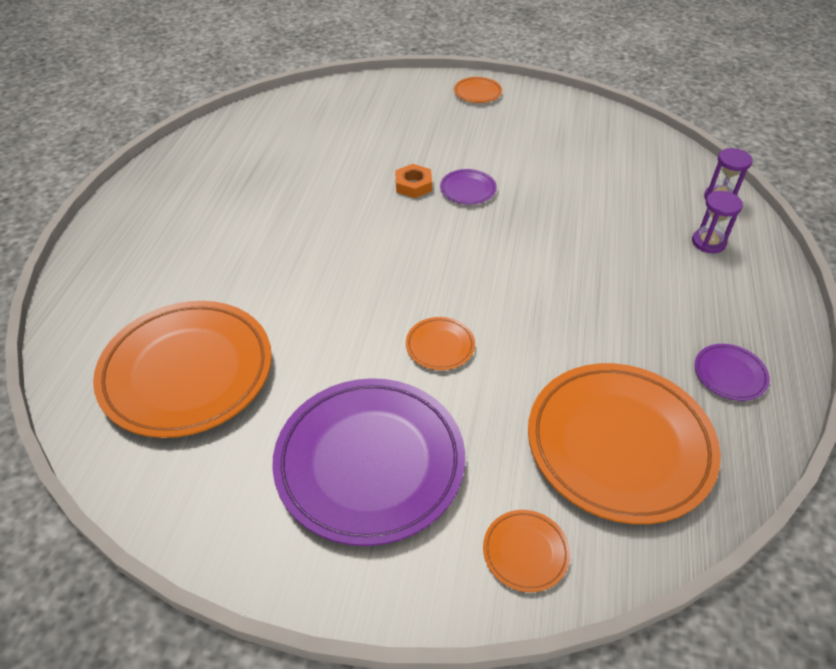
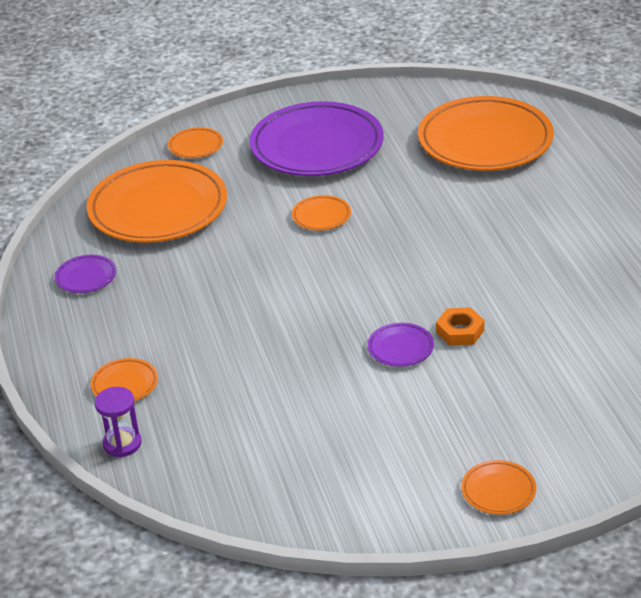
camera: 155 degrees right, 10 degrees down
(708, 242) = (125, 384): purple hourglass -> orange plate

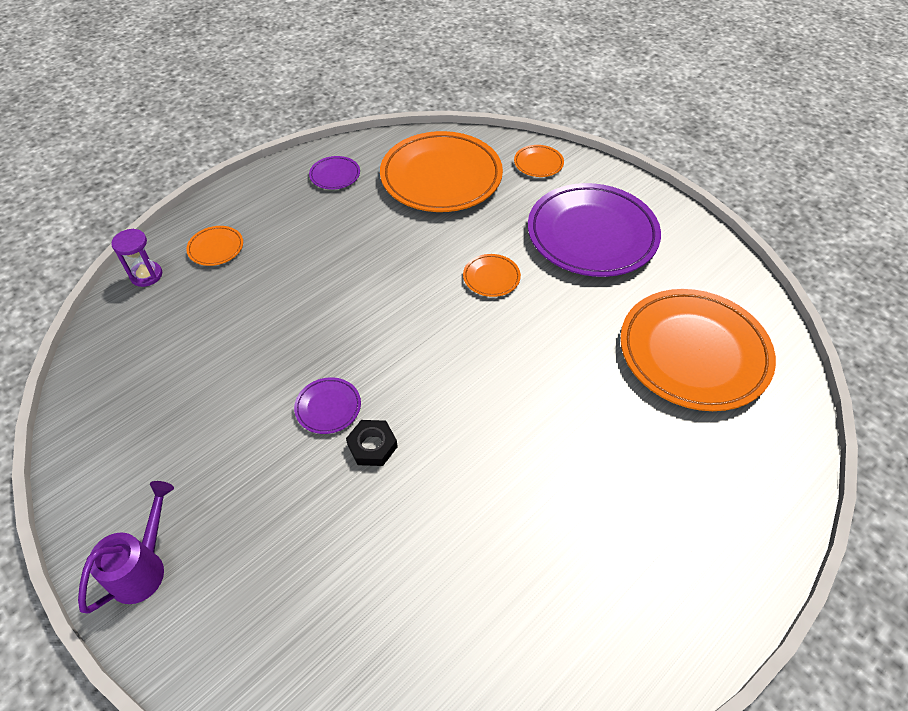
camera: 60 degrees right, 15 degrees up
(460, 331) = (372, 446): orange nut -> black nut
(498, 491) = (144, 567): orange plate -> purple watering can

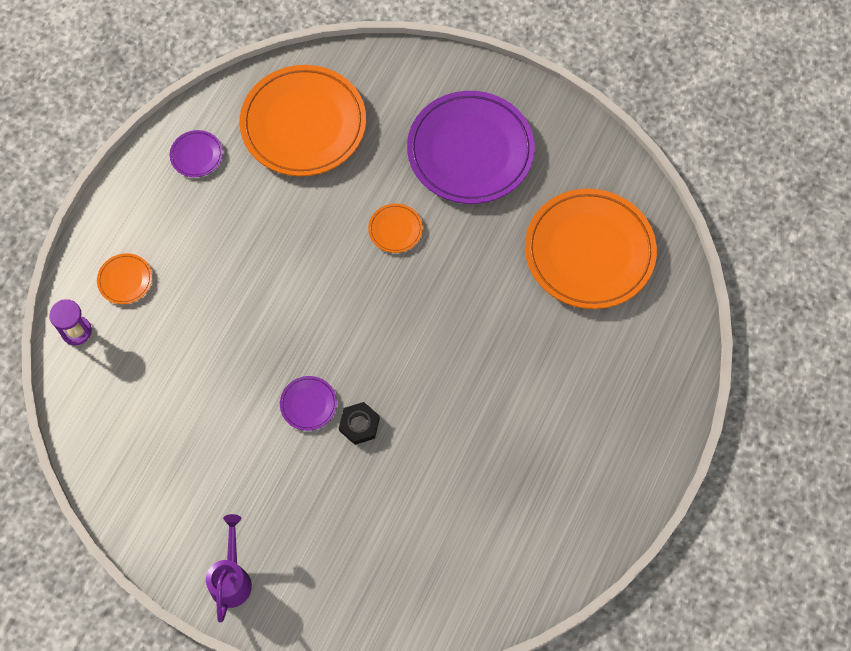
camera: 20 degrees left, 15 degrees up
(538, 163) = (392, 76): orange plate -> none

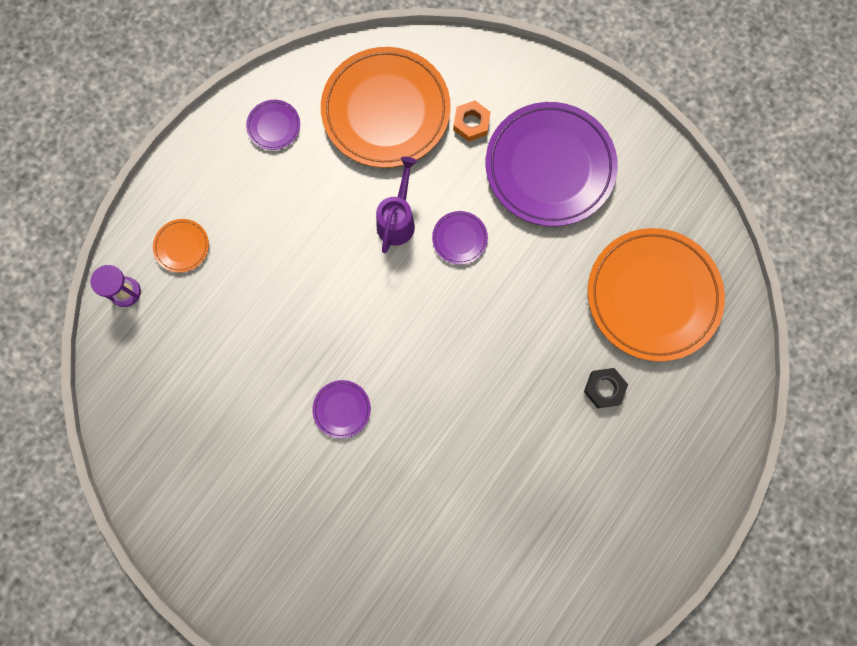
camera: 10 degrees right, 10 degrees up
(232, 578) = (236, 578): purple watering can -> purple watering can (398, 219)
(359, 425) = (389, 440): black nut -> black nut (604, 388)
(388, 123) = (471, 123): none -> orange nut
(395, 229) = (459, 239): orange plate -> purple plate

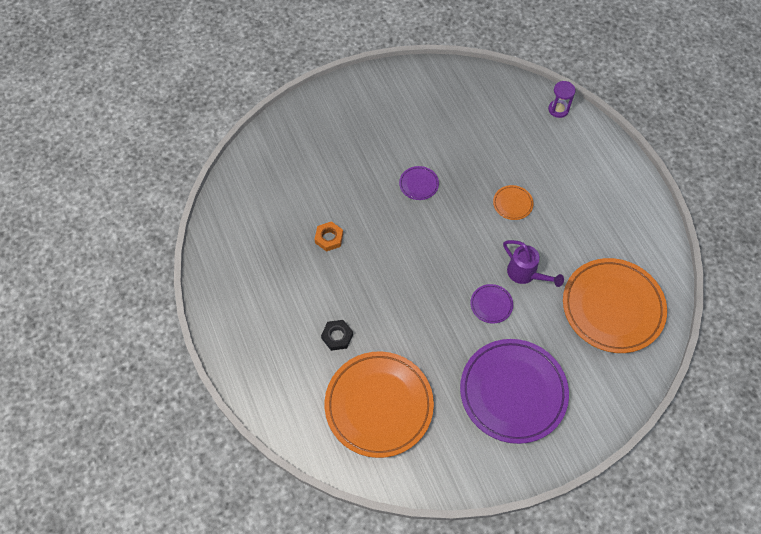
camera: 120 degrees right, 15 degrees down
(182, 246) = (573, 148): orange plate -> orange plate (512, 204)
(274, 126) = (634, 234): purple plate -> none
(471, 123) = (575, 358): orange nut -> orange nut (329, 238)

